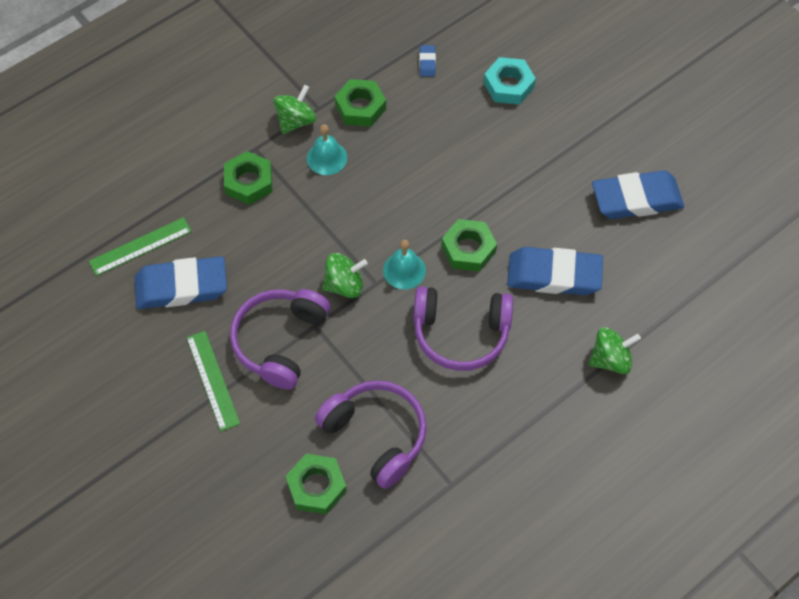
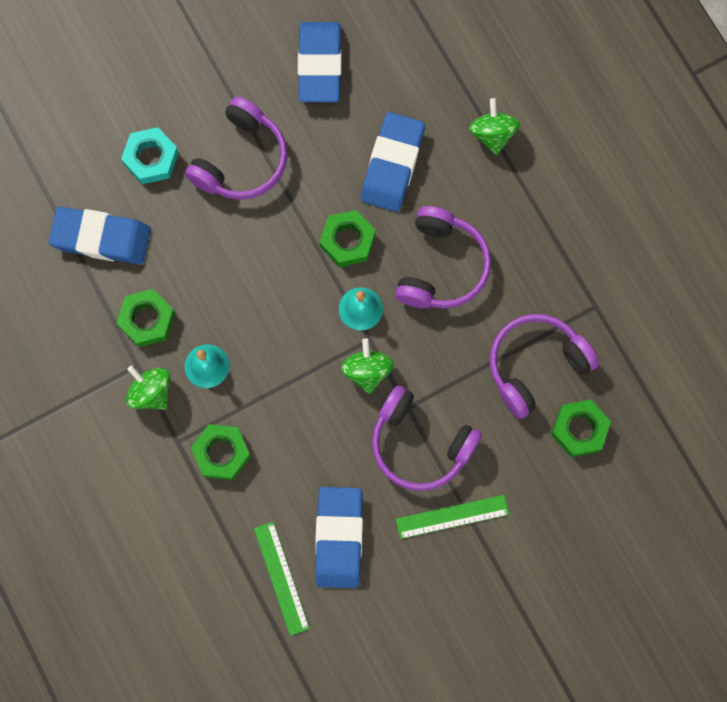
camera: 80 degrees left, 15 degrees up
(427, 62) = (101, 238): blue eraser -> blue eraser, size x2.43
(525, 152) = (241, 160): none -> purple headphones

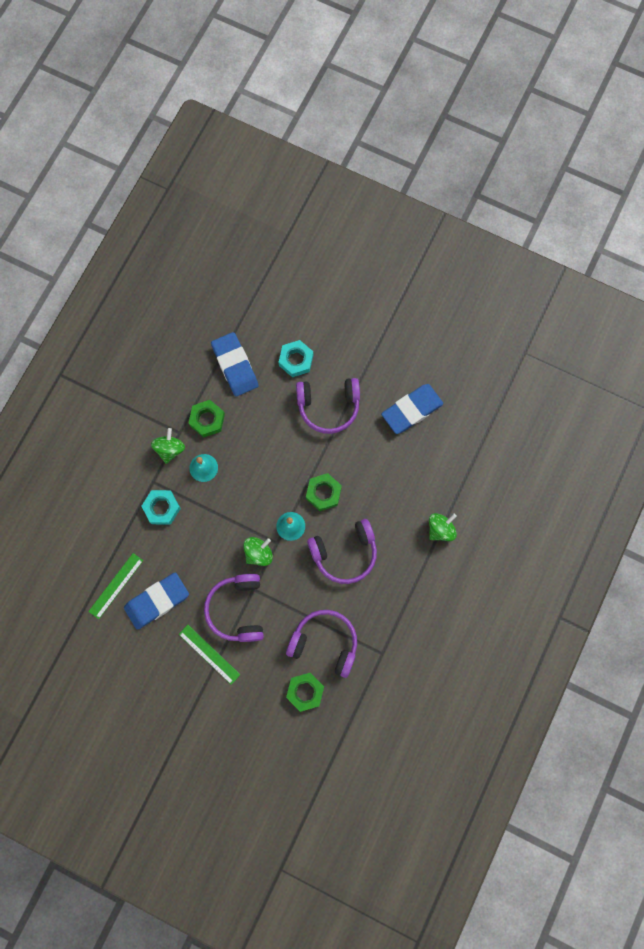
camera: 55 degrees right, 0 degrees up
(221, 453) = (162, 508): green nut -> turquoise nut
(392, 164) = (383, 487): blue eraser -> none

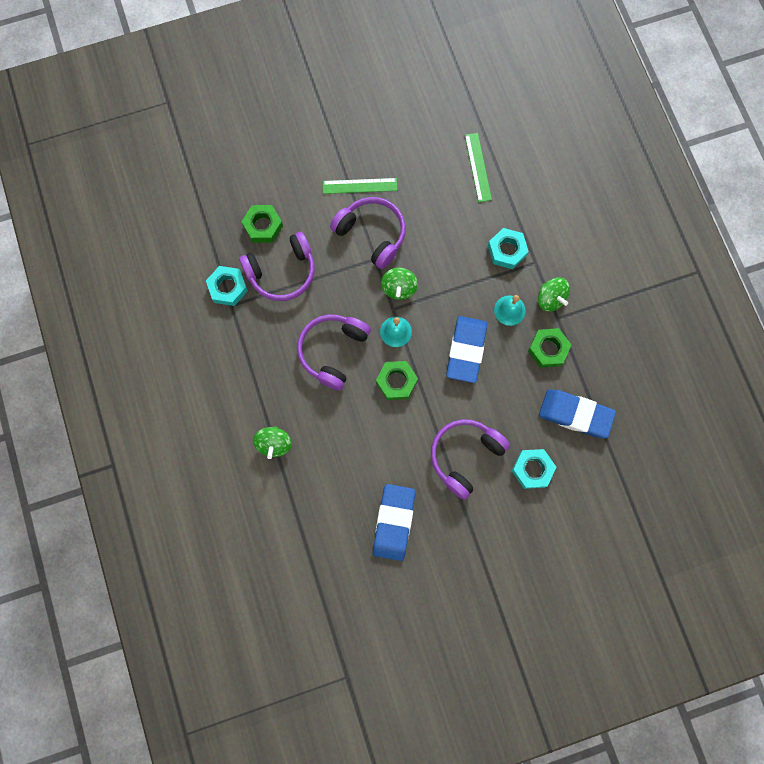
camera: 135 degrees right, 0 degrees up
(157, 601) = (436, 185): blue eraser -> blue eraser (466, 350)
(372, 669) = (228, 288): none -> turquoise nut

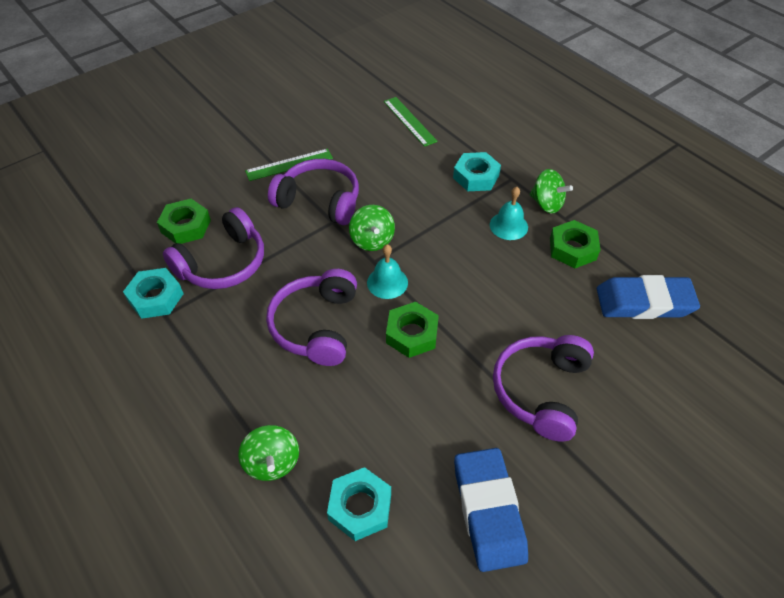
camera: 20 degrees left, 25 degrees down
(466, 350) = (480, 277): blue eraser -> none
(532, 469) = (633, 377): turquoise nut -> turquoise nut (360, 507)

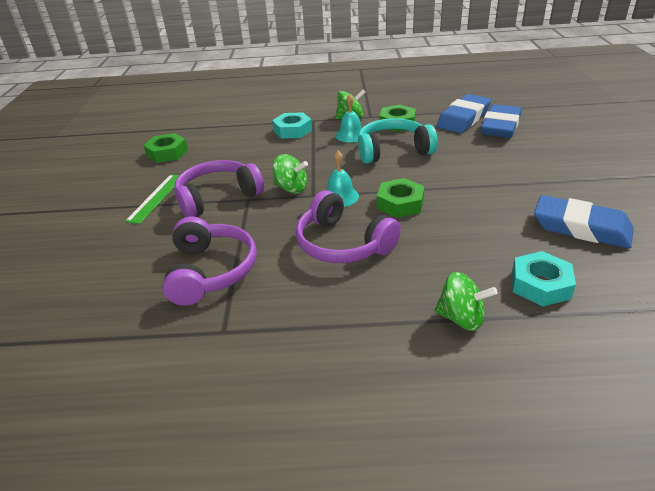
camera: 50 degrees left, 15 degrees down
(156, 297) = (194, 330): turquoise nut -> none
(186, 226) = (134, 279): green nut -> green nut (167, 153)
(409, 121) = (202, 134): green ruler -> none
(507, 277) = (393, 151): none -> turquoise headphones
(540, 390) = (498, 173): purple headphones -> none
(659, 347) = (500, 126): none -> blue eraser

